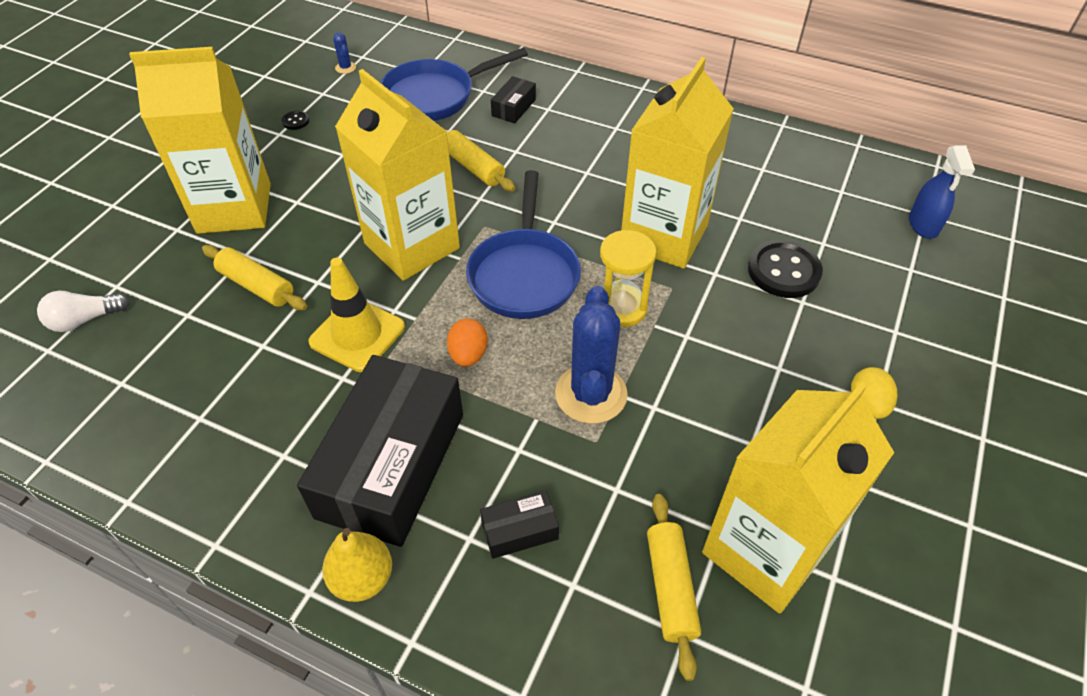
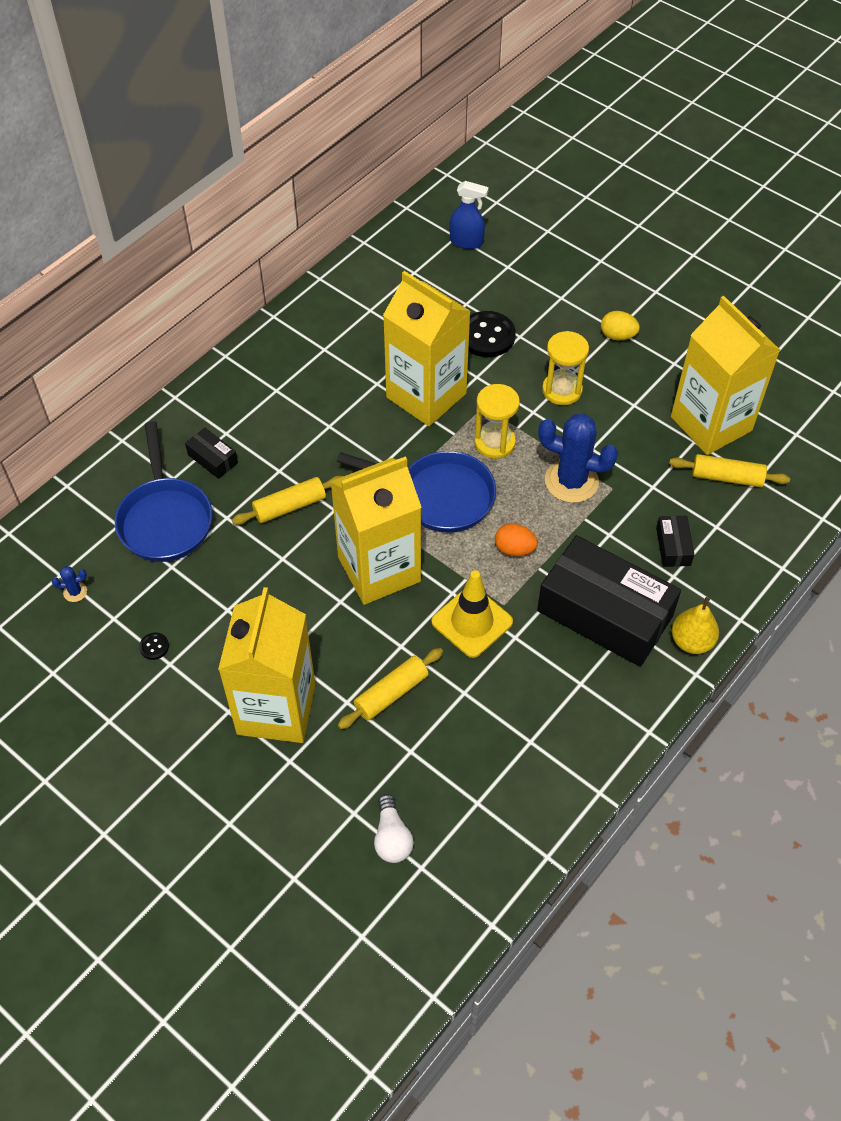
camera: 75 degrees left, 5 degrees up
(736, 359) = (562, 390): none -> yellow hourglass

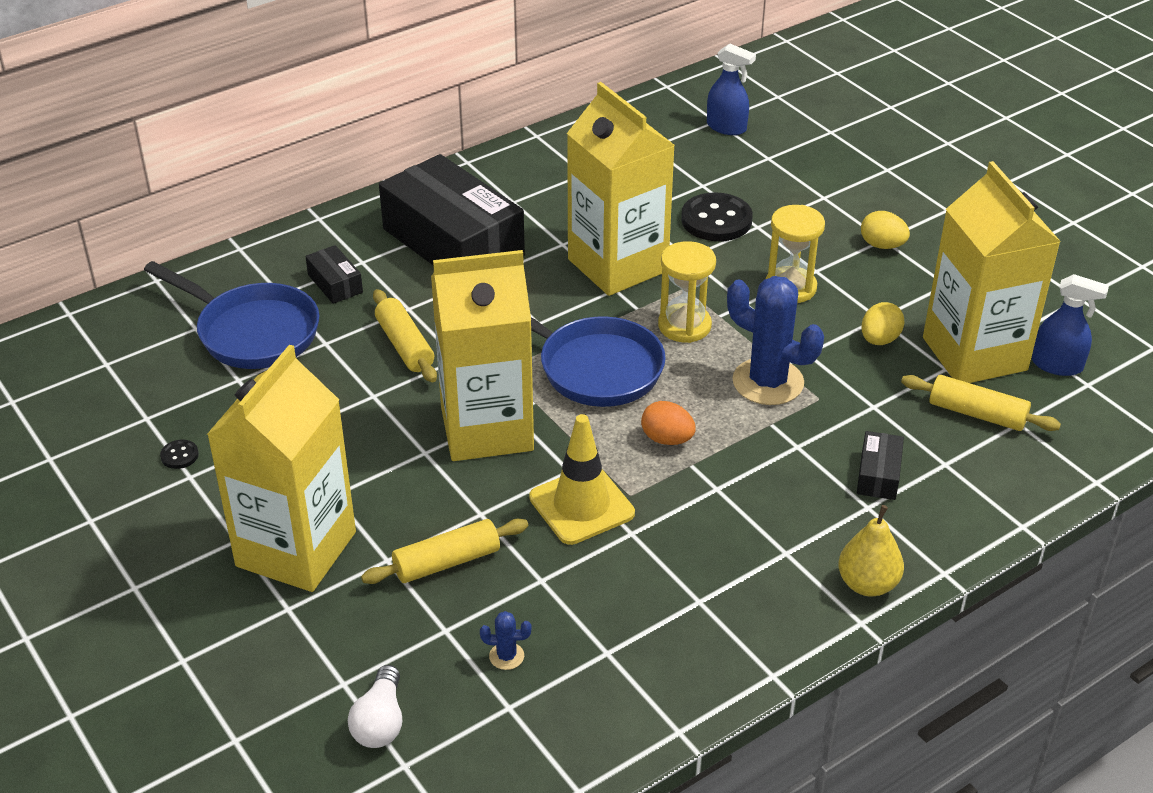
camera: 15 degrees right, 15 degrees down
(75, 592) = (115, 383): blue cactus -> blue cactus (506, 656)
(165, 519) = (252, 332): blue pan -> blue pan turned 60 degrees counterclockwise
(289, 506) = (405, 345): yellow rolling pin -> yellow rolling pin turned 75 degrees clockwise
(604, 613) = (759, 530): black box -> black box (453, 242)
(640, 425) = (879, 340): none -> yellow egg
(771, 421) = (1057, 365): none -> blue spray bottle

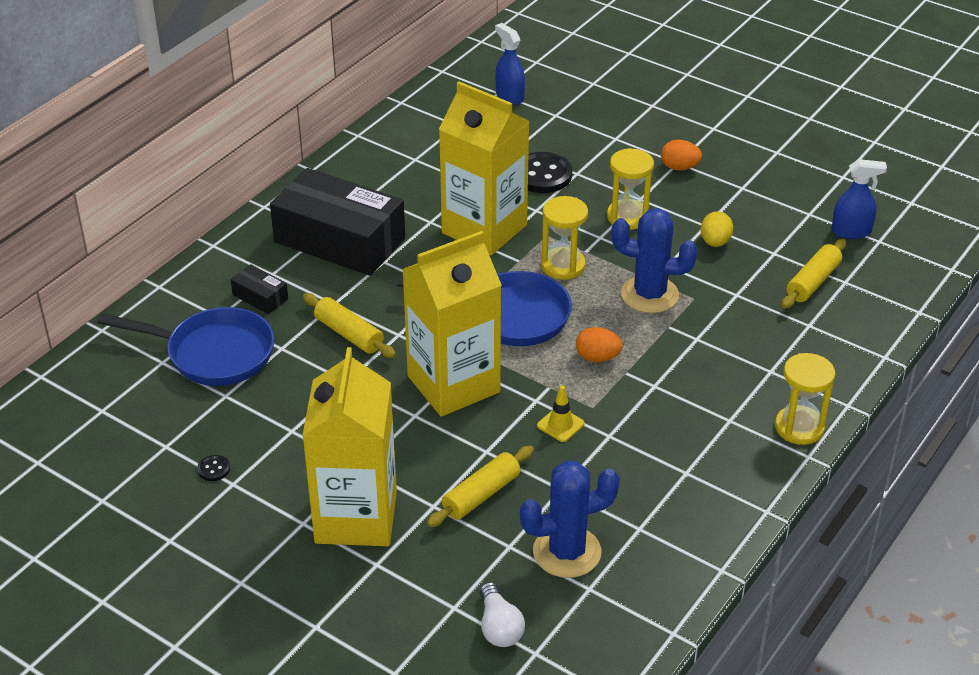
camera: 20 degrees left, 0 degrees up
(506, 656) = (567, 552): blue cactus -> blue cactus, size x2.41
(581, 505) = (560, 425): yellow traffic cone -> yellow traffic cone, size x0.54
(726, 127) = (509, 96): blue spray bottle -> blue spray bottle turned 135 degrees counterclockwise
(867, 584) = (799, 427): yellow pear -> yellow hourglass
(878, 475) = (766, 345): black box -> none
(882, 245) = (679, 167): yellow egg -> orange egg
(974, 354) = (789, 237): yellow carton -> none
(977, 414) = (813, 282): yellow rolling pin -> yellow rolling pin turned 60 degrees counterclockwise

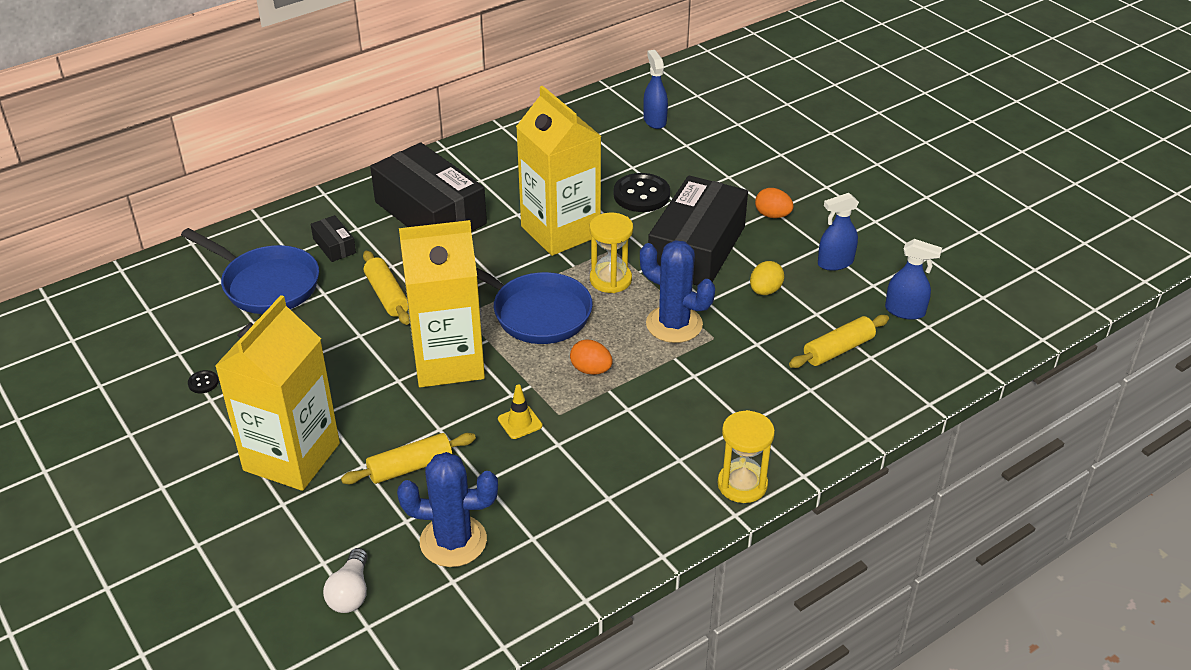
camera: 20 degrees right, 0 degrees up
(628, 217) = (697, 249): yellow hourglass -> black box
(763, 200) = (835, 263): none -> blue spray bottle

